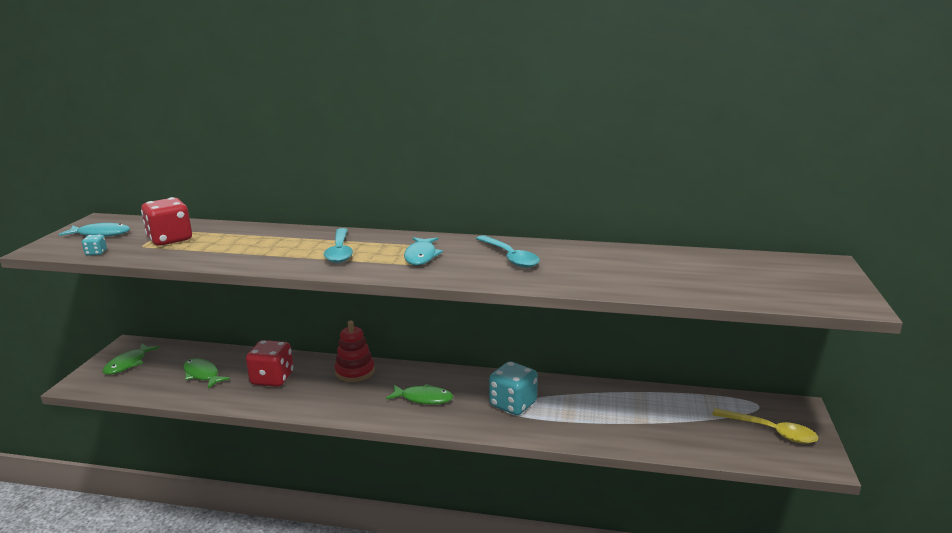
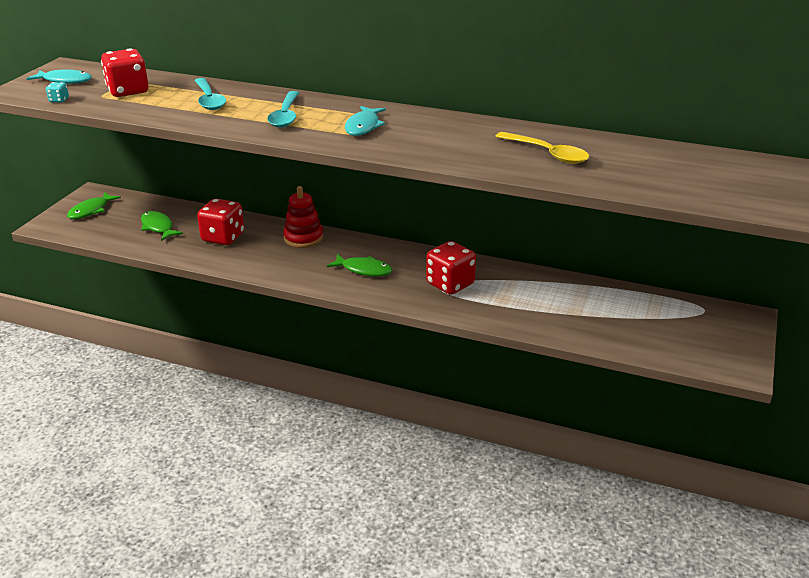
camera: 10 degrees right, 10 degrees up
(510, 257) = (451, 134): turquoise spoon -> turquoise spoon (209, 100)
(513, 404) = (450, 284): turquoise dice -> red dice
(770, 431) = (704, 336): yellow spoon -> yellow spoon (547, 154)

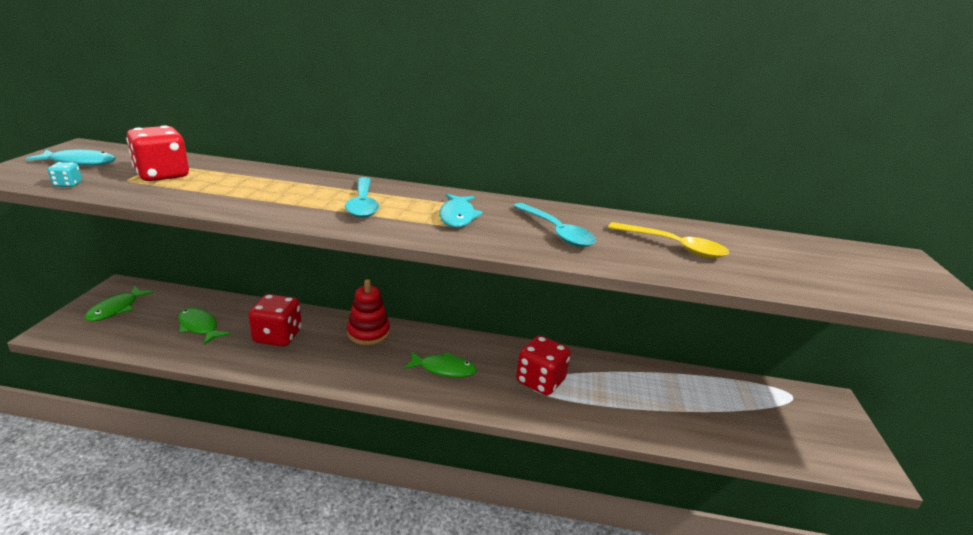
camera: 15 degrees left, 5 degrees down
(209, 100) = (266, 186): turquoise spoon -> turquoise spoon (556, 232)

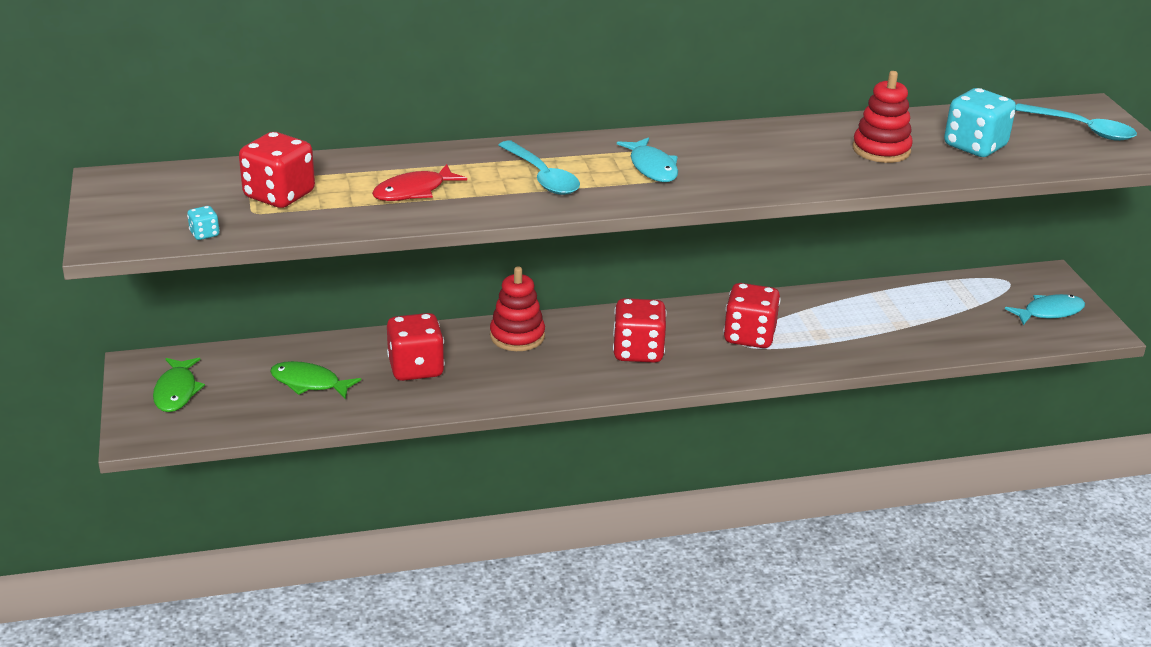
camera: 20 degrees left, 5 degrees up
(80, 162) = (157, 203): turquoise fish -> turquoise fish (1049, 312)
(255, 192) = (413, 191): none -> red fish
(444, 369) = (638, 351): green fish -> red dice
(556, 232) = (762, 161): turquoise spoon -> turquoise spoon (1082, 129)
(674, 246) = (881, 150): yellow spoon -> red stacking toy
(770, 263) = (975, 146): none -> turquoise dice

